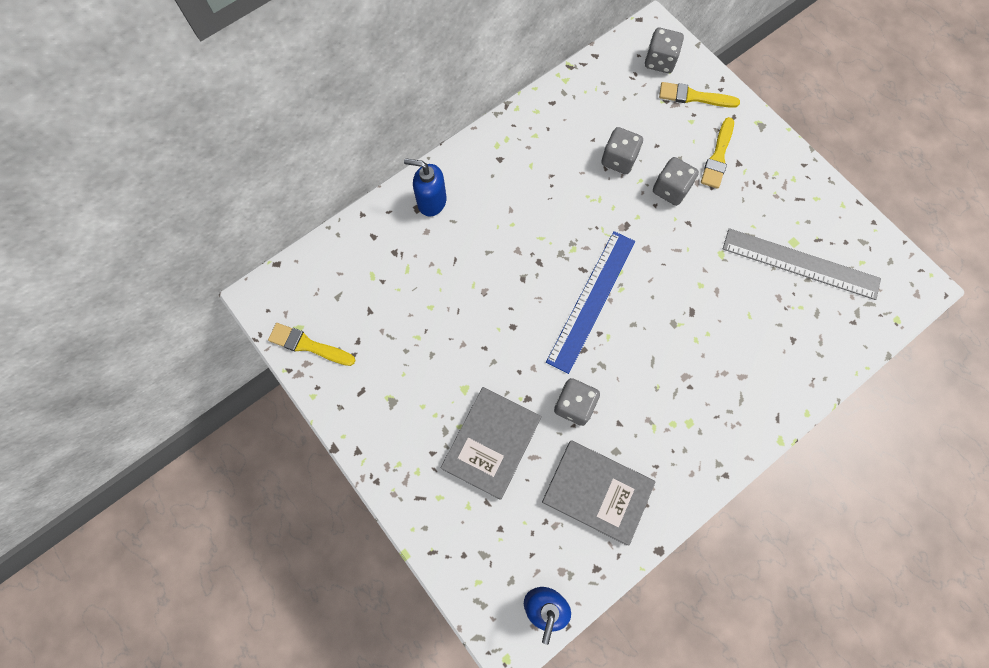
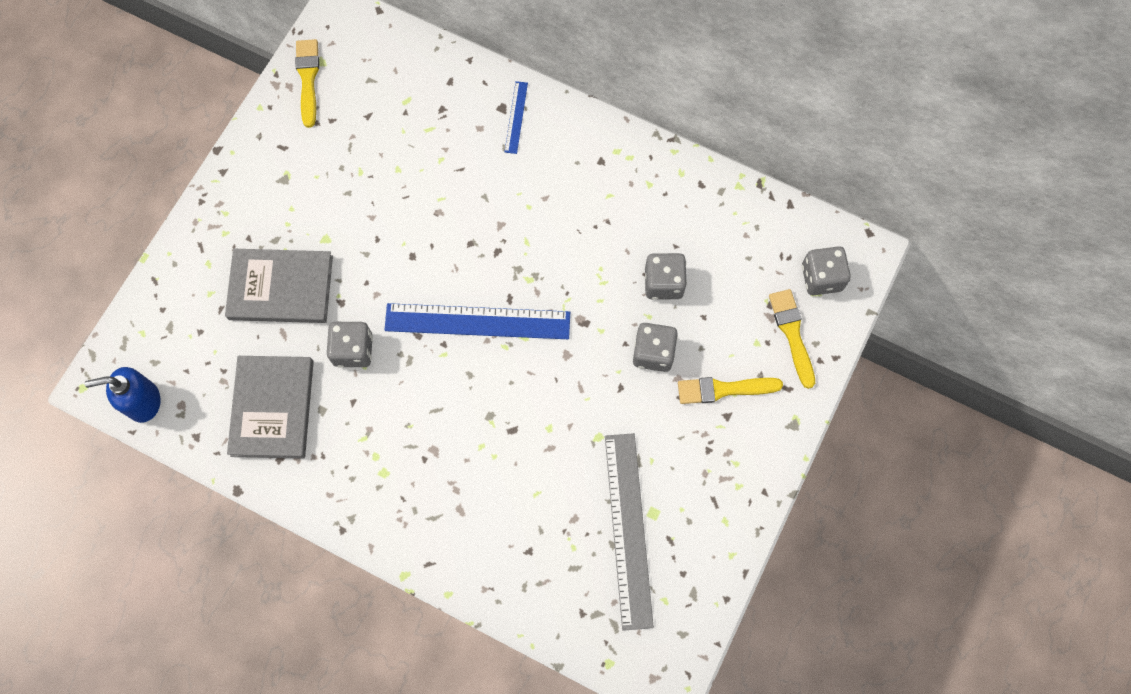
camera: 65 degrees right, 0 degrees up
(431, 201) = (516, 117): blue soap dispenser -> blue ruler

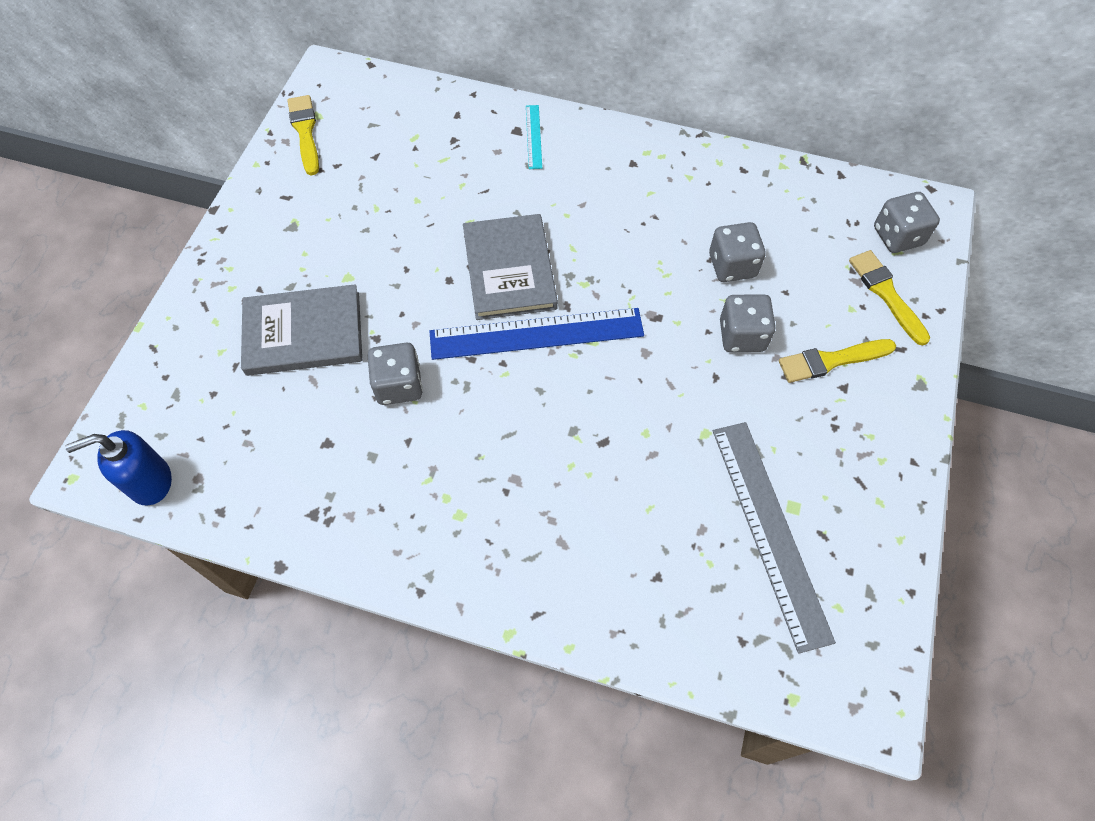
camera: 10 degrees left, 10 degrees down
(272, 408) = (311, 463): grey book -> grey book (509, 270)
(516, 117) = (533, 136): blue ruler -> turquoise ruler

